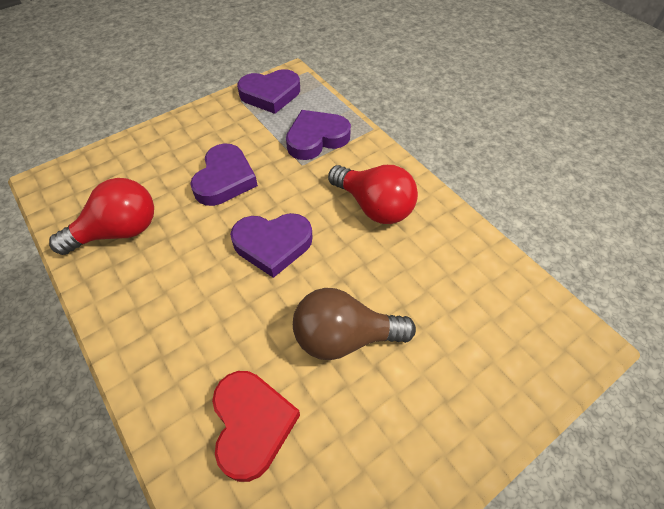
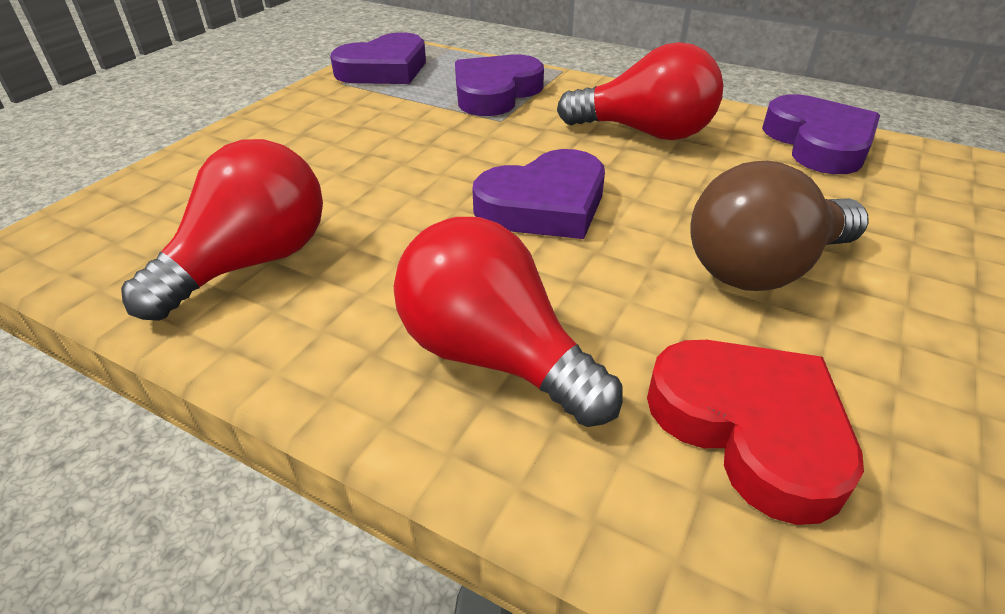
camera: 25 degrees left, 15 degrees down
(179, 333) = (494, 356): none -> red light bulb
(225, 179) = (395, 159): purple heart -> purple heart (818, 143)

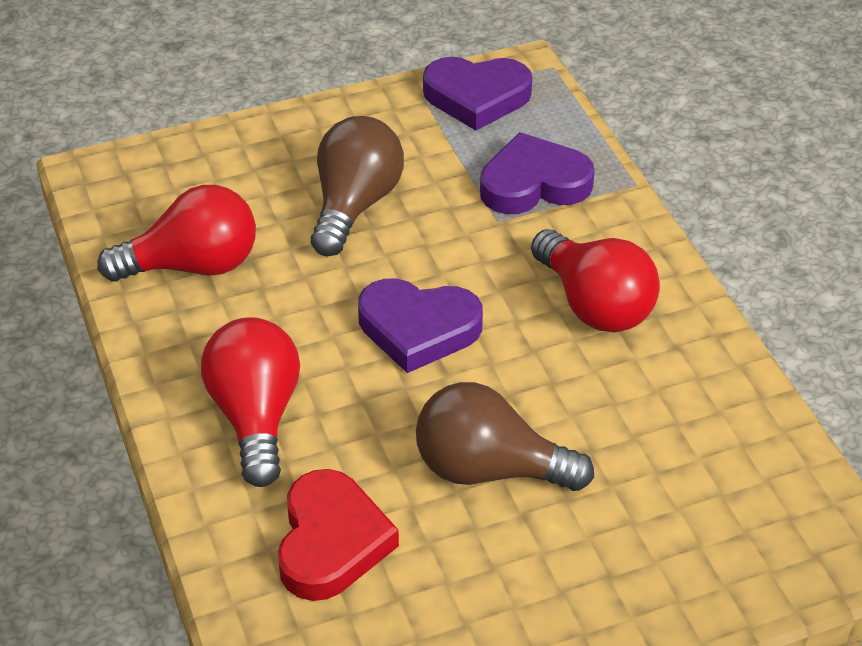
camera: 40 degrees right, 5 degrees up
(369, 155) = (355, 205): none -> brown light bulb
(818, 143) = (724, 403): purple heart -> none

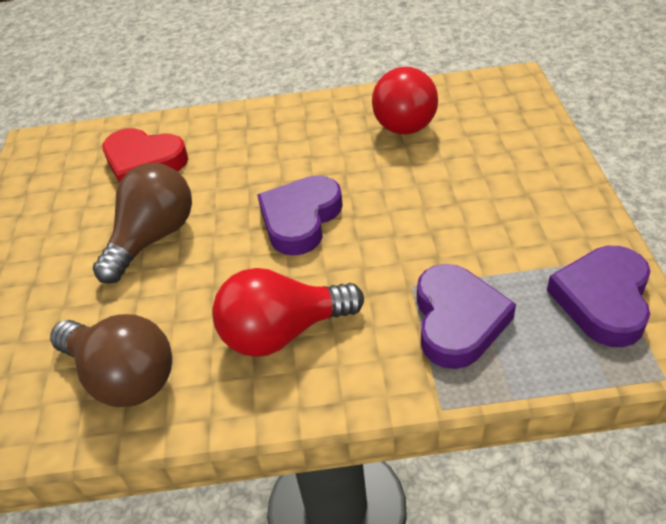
camera: 110 degrees right, 0 degrees up
(256, 416) = (256, 139): red light bulb -> none
(355, 205) = (451, 199): brown light bulb -> brown light bulb (123, 376)

